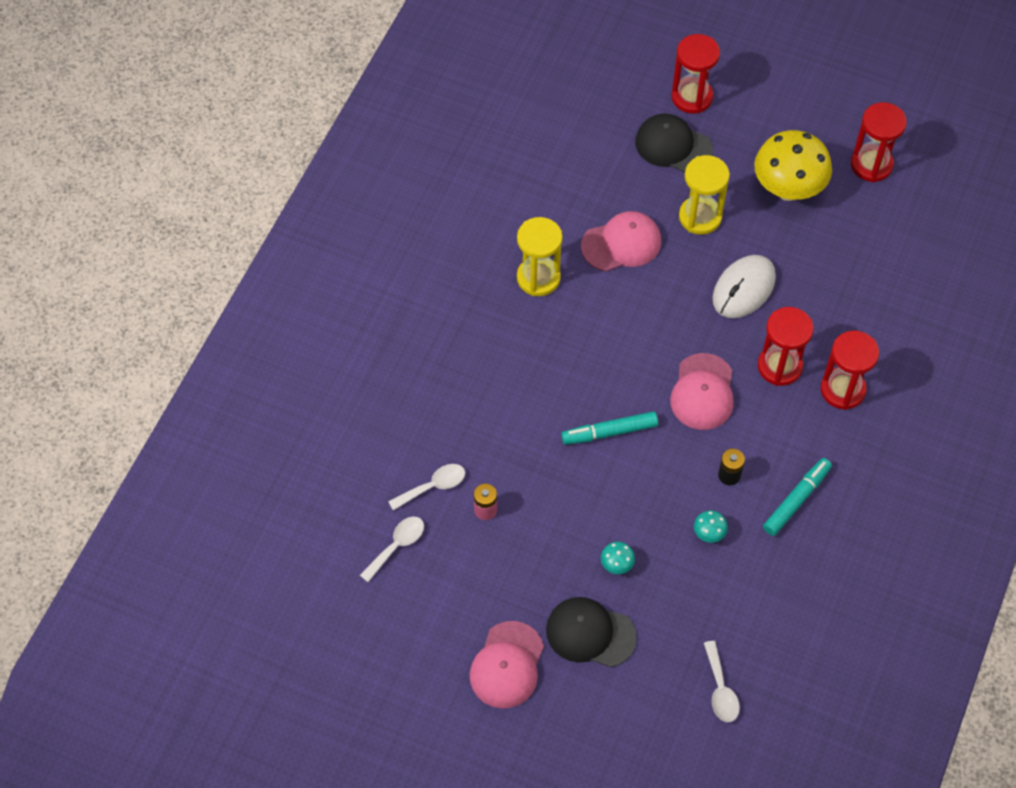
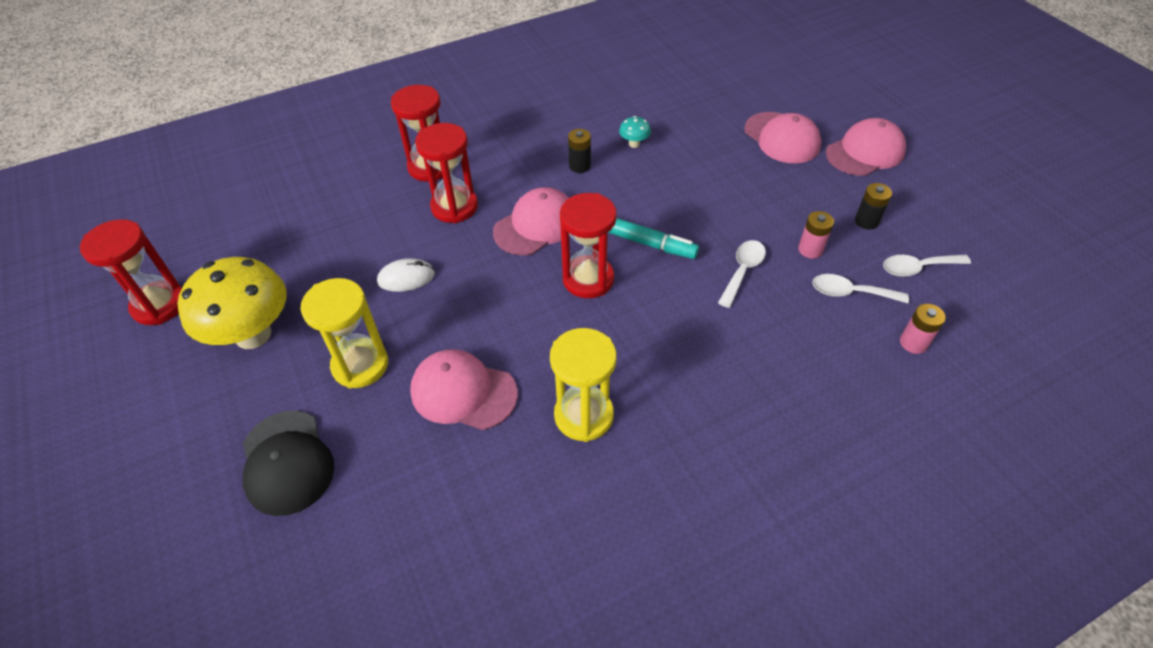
camera: 140 degrees left, 10 degrees down
(368, 470) = (913, 343): none -> pink battery
(460, 572) = (866, 221): none -> black battery
(590, 633) = (782, 138): black cap -> pink cap
(617, 565) = (724, 162): turquoise mushroom -> none
(692, 97) = (191, 509): red hourglass -> red hourglass (588, 279)
(720, 689) = (713, 74): white spoon -> white spoon (742, 271)
(743, 288) = (406, 277): white mouse -> white mouse, size x0.61
(796, 500) = (548, 129): turquoise marker -> none

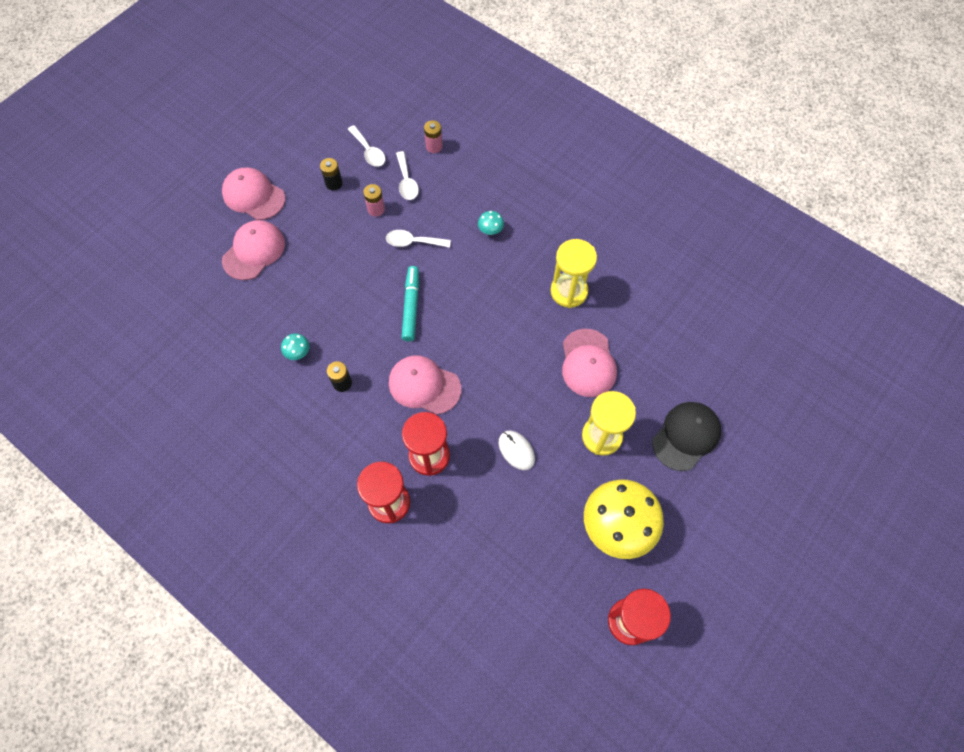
camera: 115 degrees left, 15 degrees up
(588, 279) = (462, 329): red hourglass -> none
(729, 359) = (490, 231): none -> turquoise mushroom

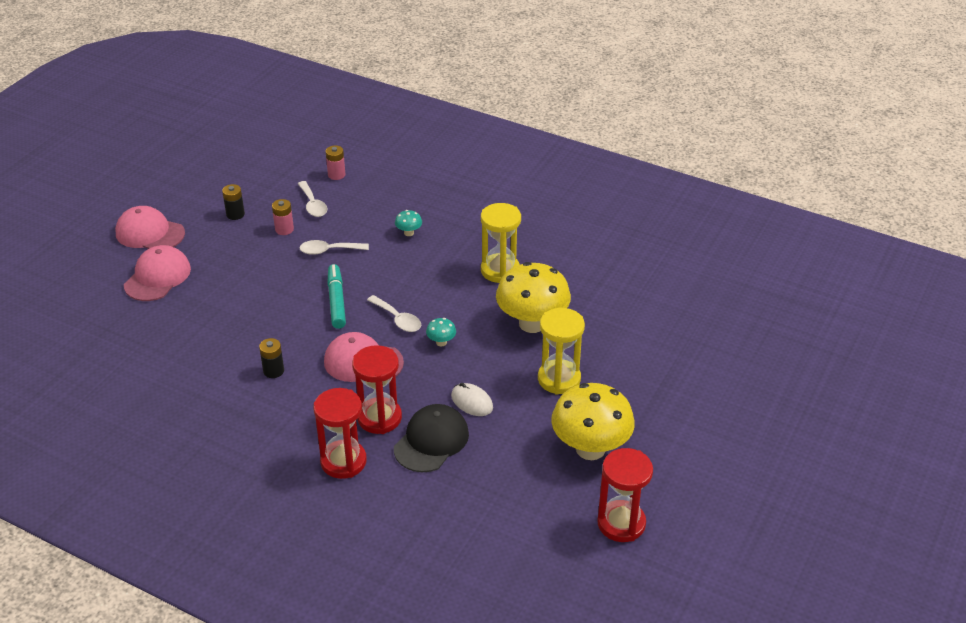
camera: 10 degrees left, 25 degrees down
(298, 353) = (221, 352): turquoise mushroom -> turquoise mushroom (441, 342)
(369, 151) = (268, 186): white spoon -> white spoon (398, 319)
(588, 363) = (532, 323): pink cap -> yellow mushroom
(686, 436) = (645, 368): black cap -> black cap (431, 441)

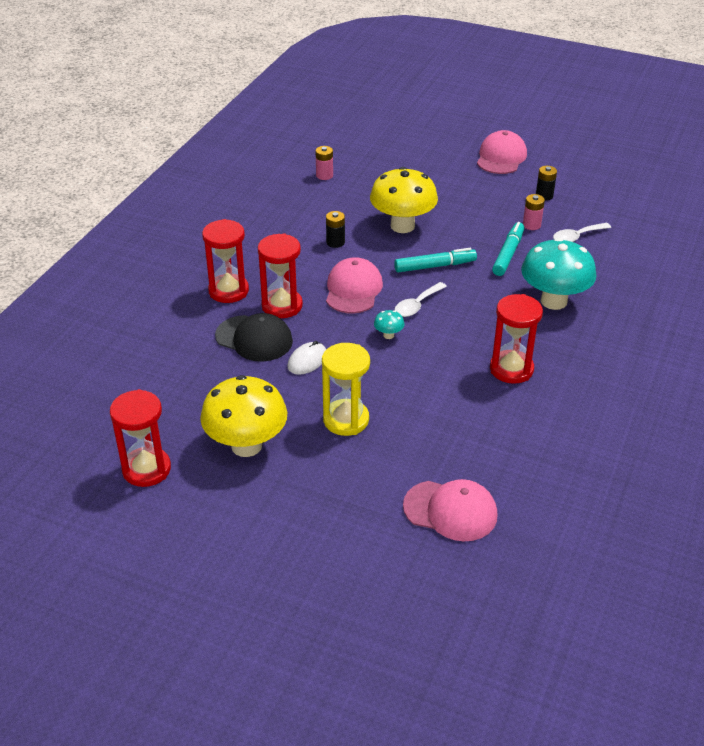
camera: 85 degrees right, 0 degrees up
(157, 277) = (444, 169): pink cap -> pink cap (450, 511)
(329, 250) = (508, 254): white spoon -> turquoise marker
(336, 175) = (633, 246): pink battery -> pink battery (324, 175)
(409, 233) = (554, 301): turquoise mushroom -> turquoise mushroom, size x2.48
(500, 270) = (511, 369): yellow hourglass -> red hourglass
(532, 323) = (429, 397): yellow mushroom -> yellow mushroom (402, 226)

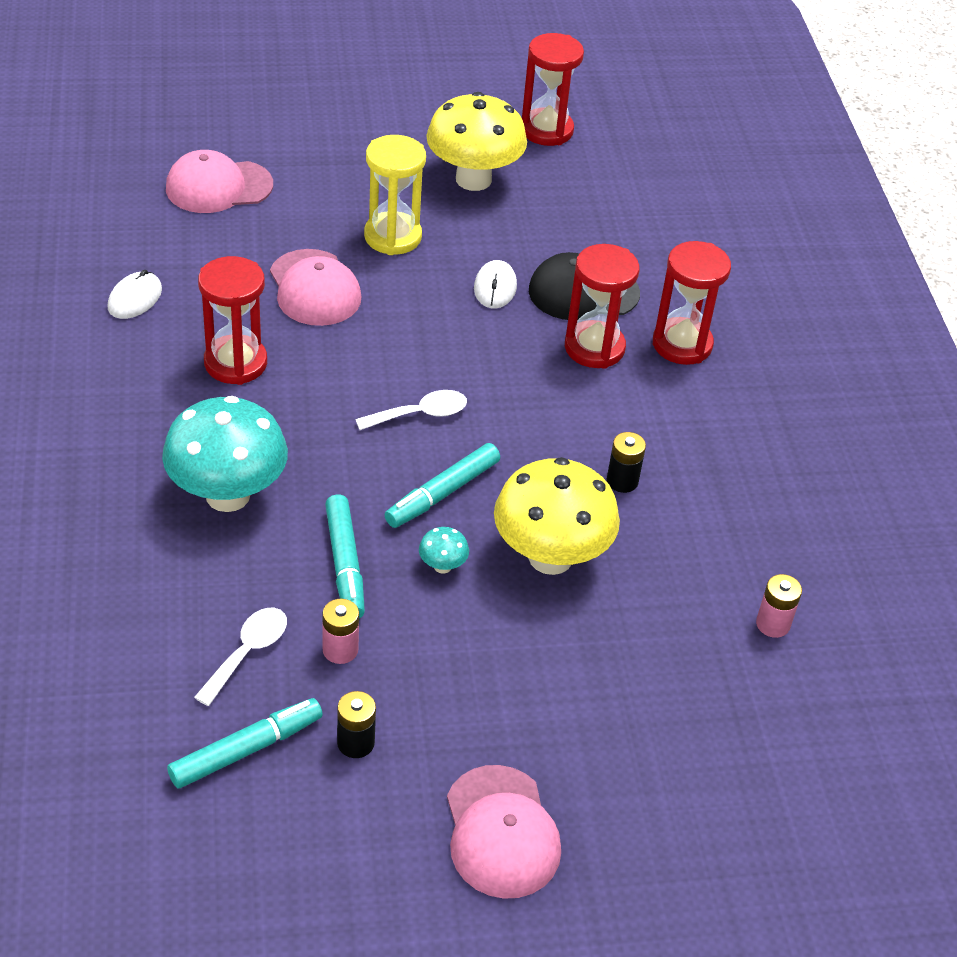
camera: 145 degrees right, 5 degrees up
(353, 290) = (525, 407): pink cap -> pink cap (314, 288)
(388, 335) = (424, 355): turquoise mushroom -> turquoise mushroom (442, 566)
(417, 305) = (420, 414): white spoon -> white spoon turned 60 degrees clockwise
(560, 436) = (135, 298): none -> white mouse
(594, 207) = (246, 750): none -> turquoise marker

